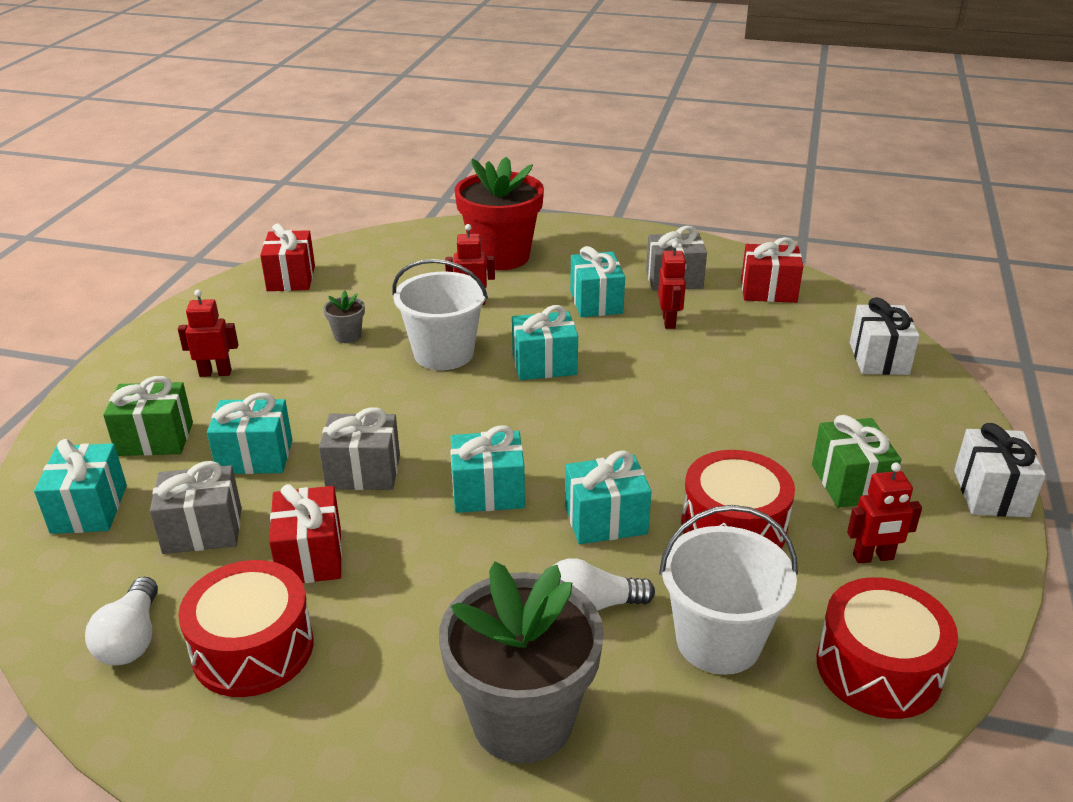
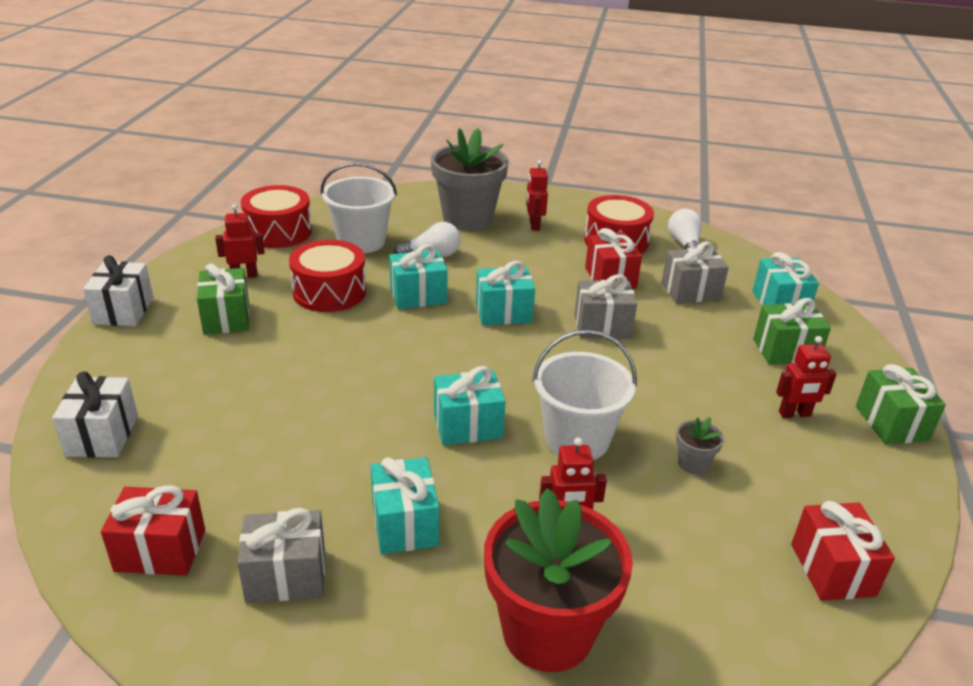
camera: 175 degrees right, 0 degrees up
(127, 365) = (891, 423): none -> green gift
(255, 456) = (693, 337): turquoise gift -> none
(669, 321) = (318, 490): red robot -> red robot (534, 225)

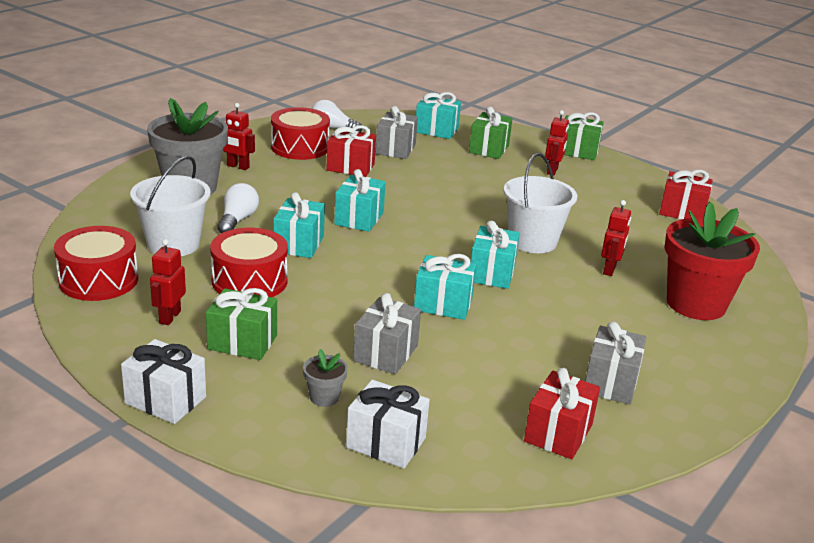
camera: 65 degrees left, 5 degrees down
(405, 524) = (582, 325): turquoise gift -> turquoise gift (443, 304)
(602, 326) = (411, 191): grey gift -> grey gift (385, 353)
(693, 464) = (579, 215): grey flower pot -> grey flower pot (324, 397)

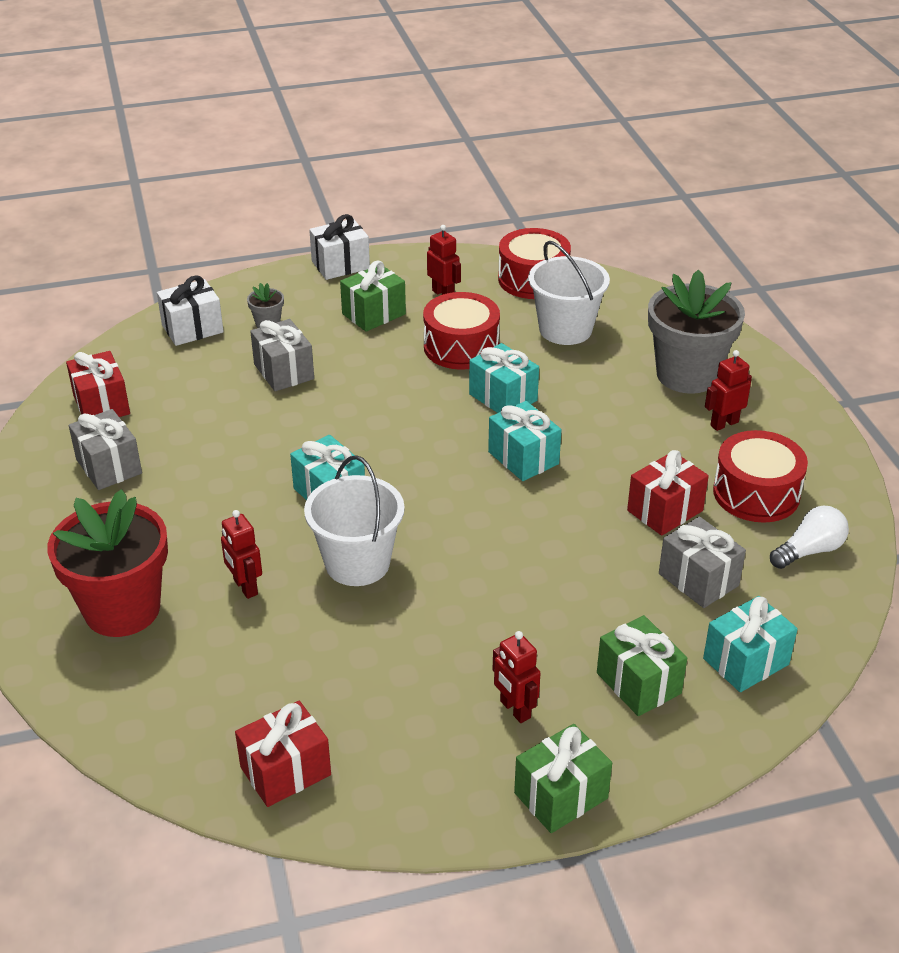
camera: 130 degrees right, 10 degrees up
(237, 220) = (585, 379): white light bulb -> none
(443, 304) = (314, 434): turquoise gift -> none

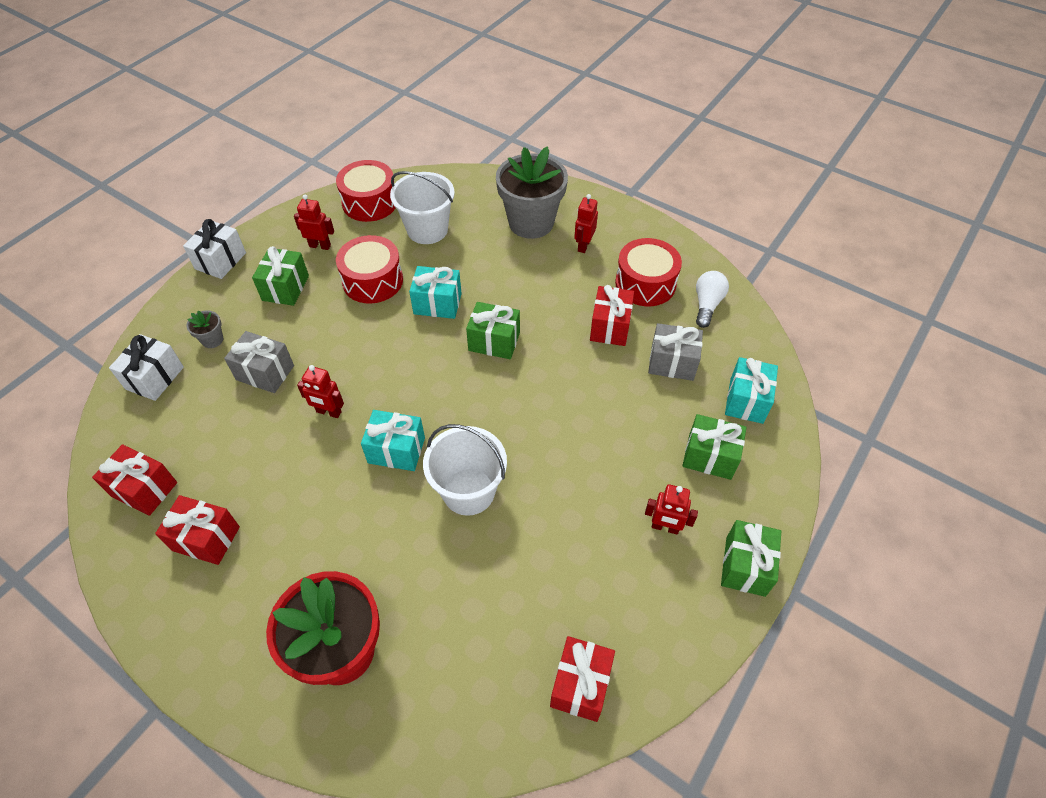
camera: 40 degrees left, 15 degrees up
(109, 466) = (206, 538): grey gift -> red gift
(245, 587) = (412, 565): red robot -> red robot (328, 412)
(523, 458) = (494, 341): turquoise gift -> green gift

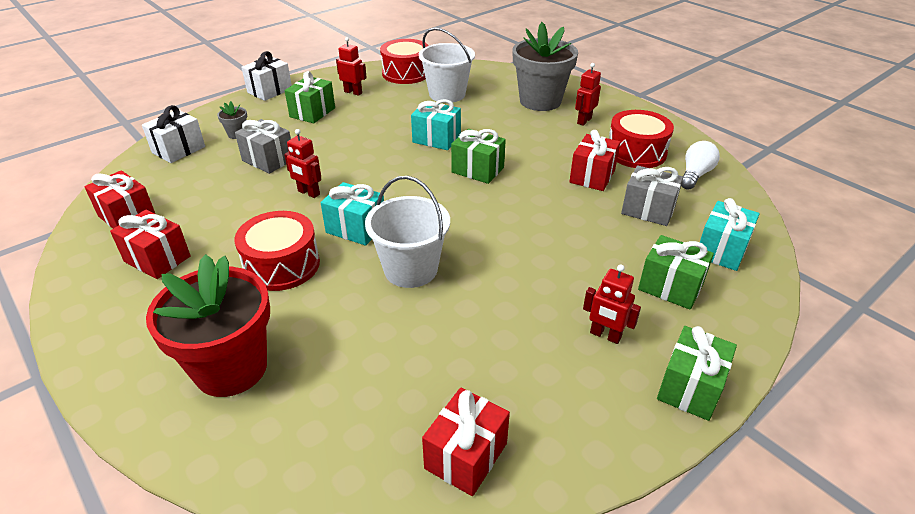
camera: 15 degrees right, 15 degrees down
(372, 280) = (387, 118): red drum -> red drum (282, 265)

